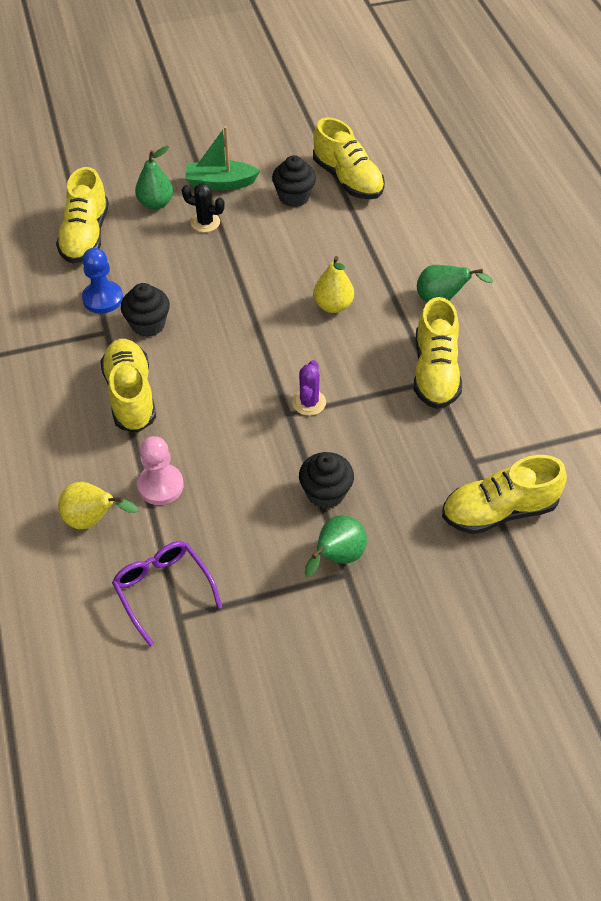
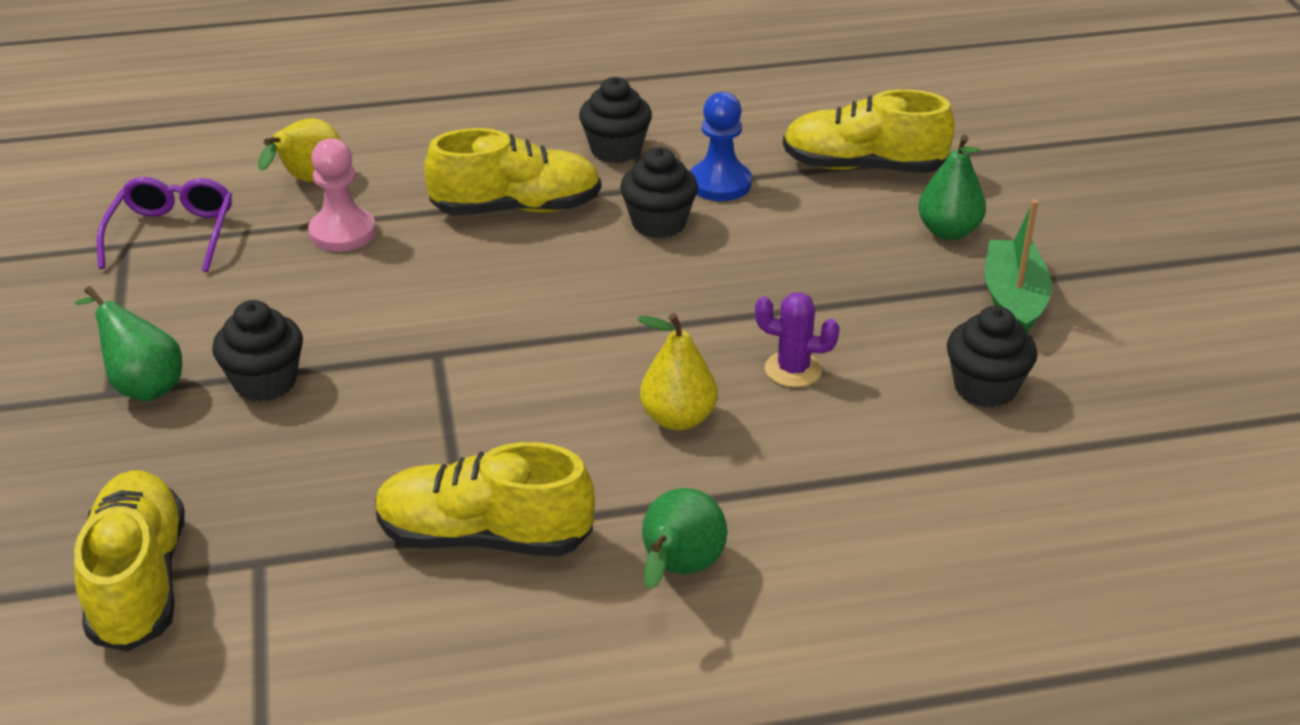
camera: 95 degrees right, 15 degrees down
(58, 351) = (616, 150): none -> black cupcake
(163, 590) = (172, 233): purple glasses -> purple glasses turned 60 degrees counterclockwise
(205, 222) = (902, 281): black cactus -> none
(309, 402) = (454, 376): purple cactus -> purple cactus (793, 369)
(347, 179) = (1050, 465): yellow shoe -> none

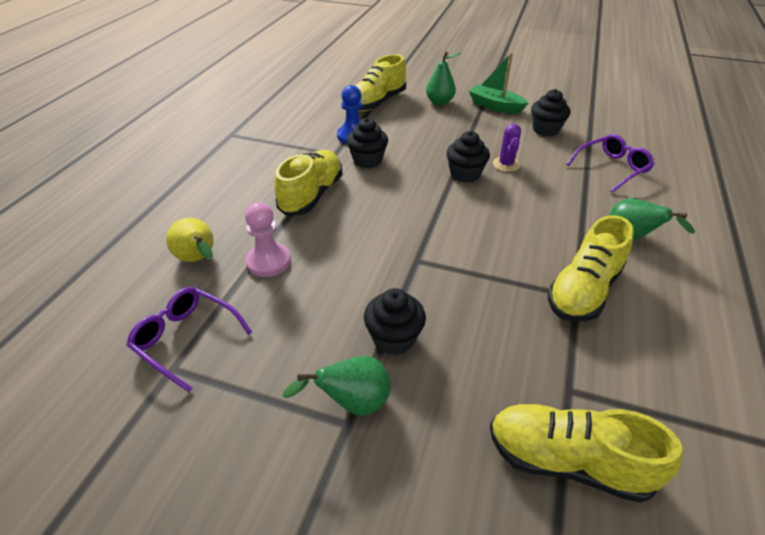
camera: 60 degrees left, 5 degrees up
(616, 150) = (294, 152): black cupcake -> black cupcake (465, 174)
(678, 418) = (522, 203): yellow pear -> none
(793, 369) = (506, 164): purple cactus -> purple cactus turned 45 degrees counterclockwise
(916, 508) = (612, 168): none -> purple glasses

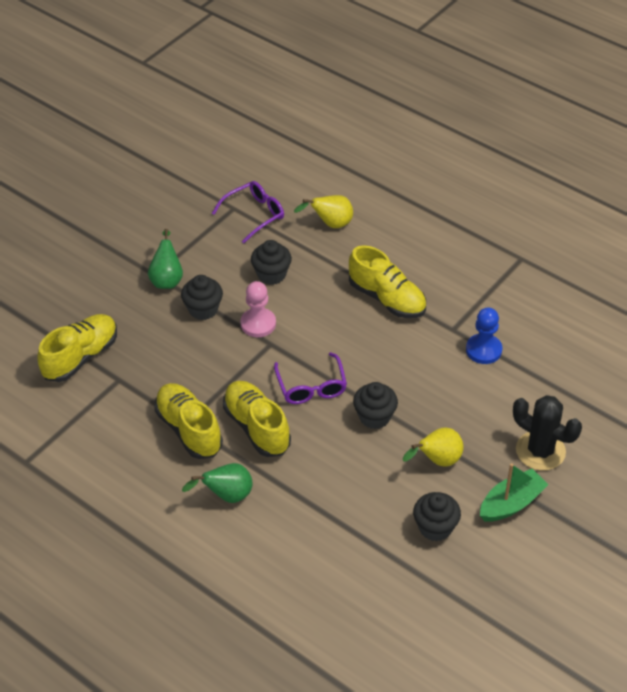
camera: 110 degrees right, 5 degrees up
(269, 261) = (310, 260): pink pawn -> pink pawn (258, 324)
(367, 160) = (430, 350): black cupcake -> black cupcake (271, 274)
(377, 102) = (558, 390): yellow shoe -> yellow shoe (257, 427)
(439, 102) = (540, 451): green pear -> black cactus
(485, 138) = (437, 461): none -> yellow pear
(506, 164) = (378, 457): purple cactus -> none
(612, 168) = (333, 547): purple glasses -> purple glasses (311, 387)

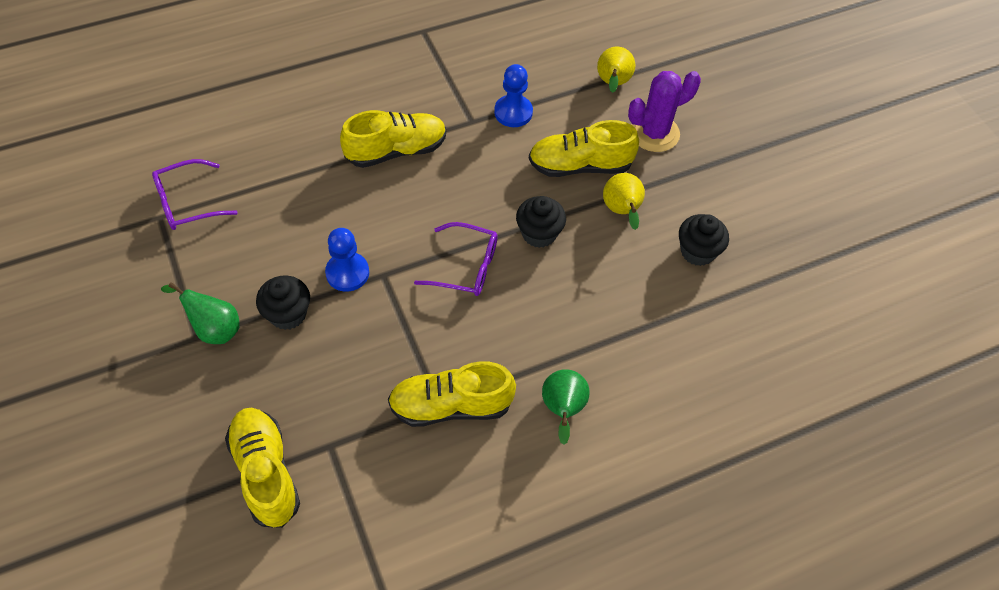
camera: 65 degrees left, 10 degrees up
(254, 215) = (187, 203): purple glasses -> purple glasses turned 105 degrees counterclockwise
(257, 427) = (488, 340): yellow shoe -> yellow shoe (580, 166)
(258, 324) = (347, 273): pink pawn -> blue pawn
(271, 274) = (287, 228): black cupcake -> none
(330, 224) = (258, 146): yellow pear -> yellow pear (612, 84)
(511, 503) = (700, 183): green boat -> none
(540, 451) = (654, 133): black cactus -> purple cactus

